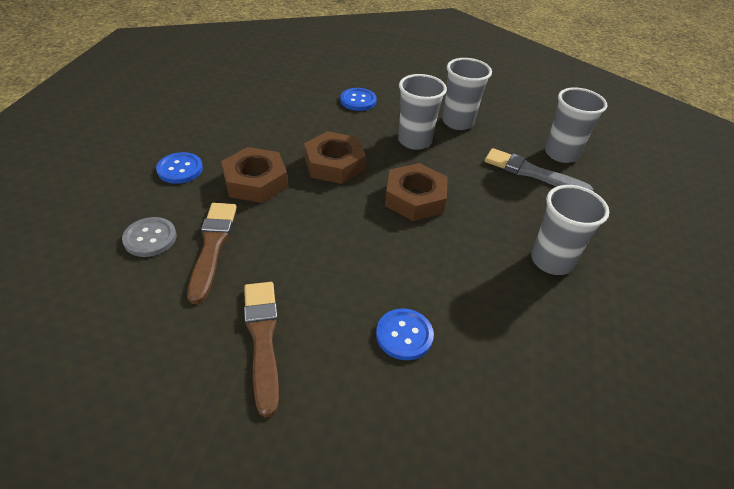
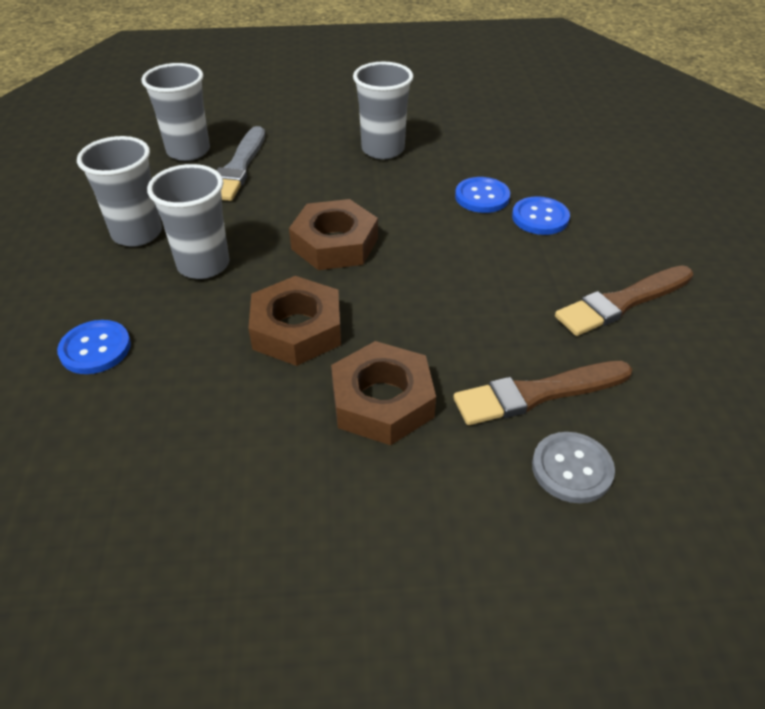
camera: 105 degrees left, 0 degrees up
(180, 169) = (404, 514): blue button -> blue button (482, 197)

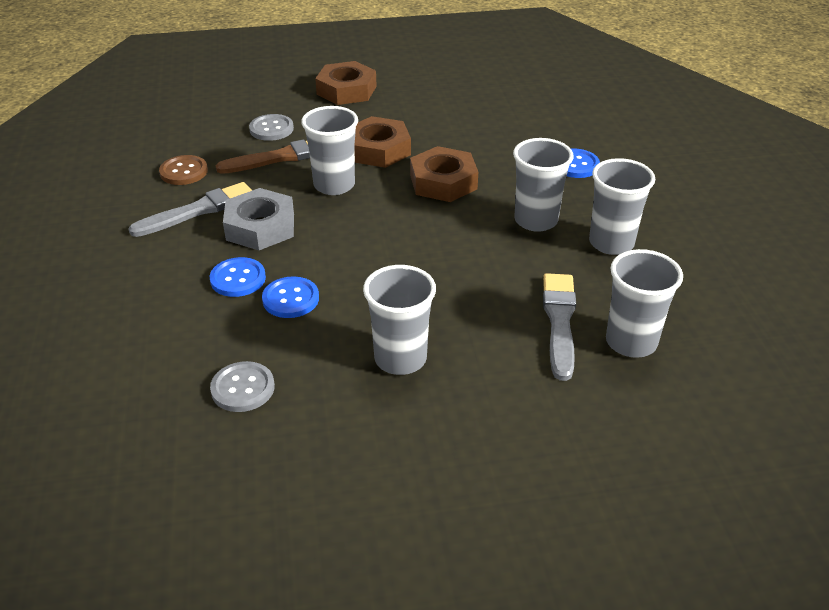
camera: 175 degrees right, 5 degrees down
(334, 243) = (431, 243): brown nut -> brown nut (346, 90)
(449, 333) = (334, 185): none -> grey cup
(507, 138) = (243, 388): none -> grey button
(534, 274) = (260, 227): none -> grey nut
(622, 302) = (198, 210): brown brush -> grey brush
(677, 372) = (184, 172): none -> brown button

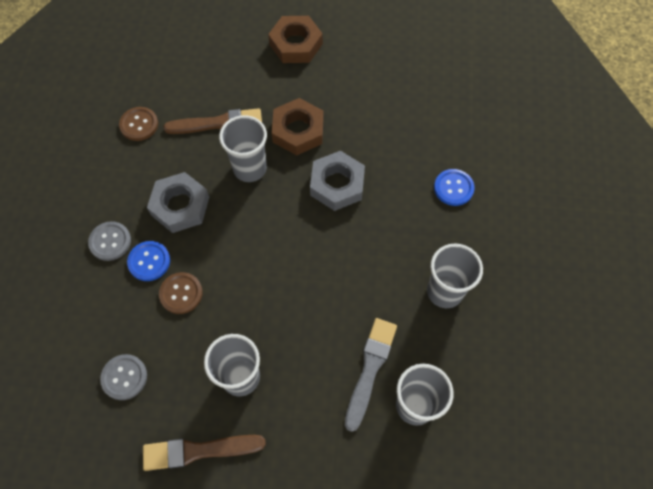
camera: 15 degrees right, 25 degrees up
(198, 210) = (139, 175): grey brush -> none
(271, 129) = (220, 84): grey button -> grey button (110, 242)
(291, 299) = (181, 293): blue button -> brown button
(374, 439) = (199, 451): none -> brown brush
(443, 182) = (337, 184): brown nut -> grey nut
(536, 220) = (394, 250): grey cup -> none

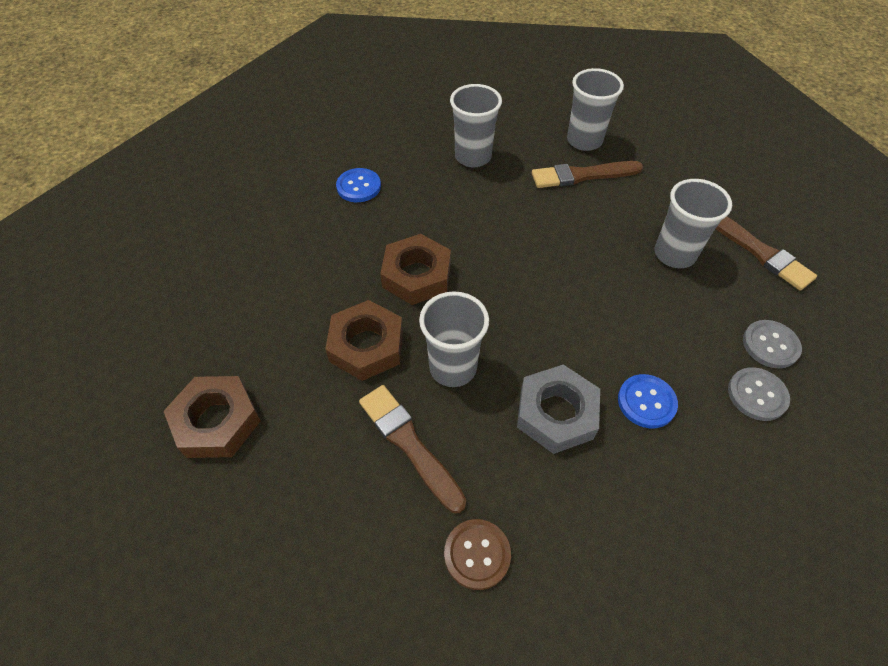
camera: 120 degrees left, 10 degrees down
(110, 242) = (662, 463): grey button -> grey button (757, 395)
(181, 293) = (650, 347): brown button -> none
(337, 184) = (416, 275): grey nut -> brown nut
(370, 369) = (582, 175): grey brush -> brown brush

